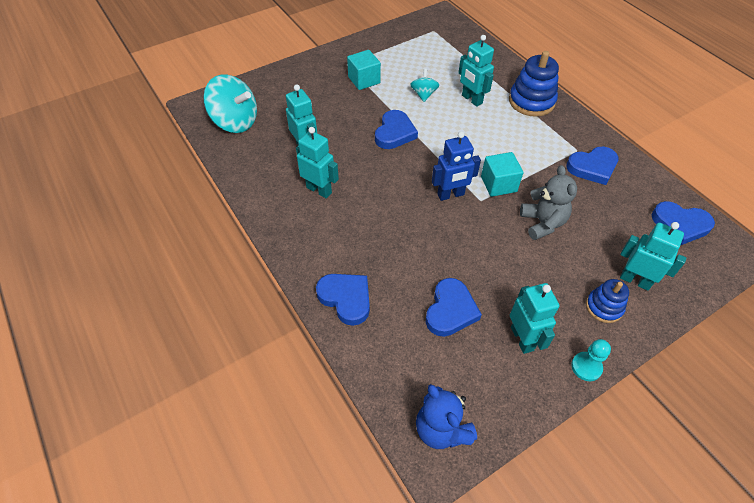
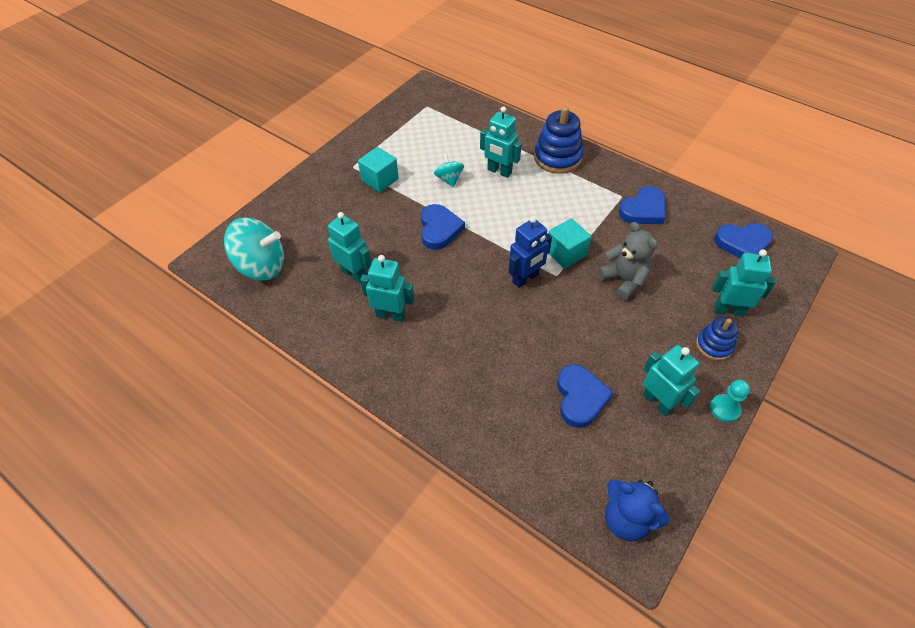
camera: 20 degrees left, 0 degrees up
(346, 299) = (474, 422): blue heart -> none

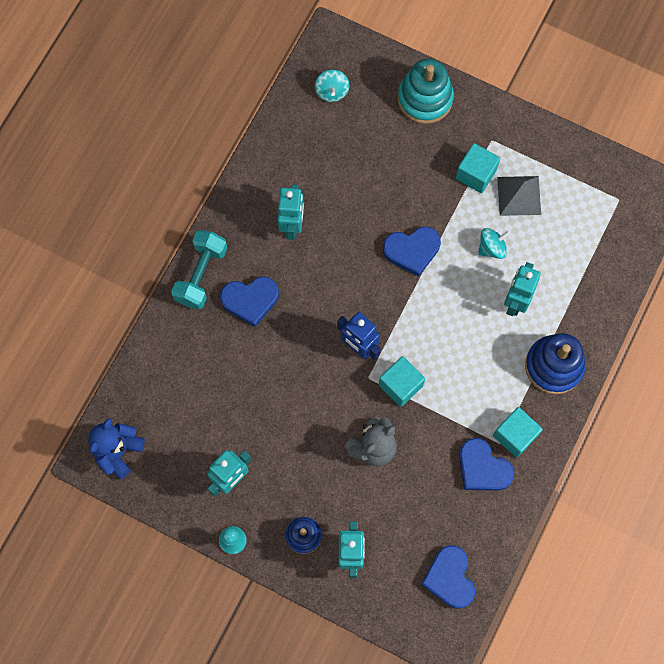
camera: 80 degrees right, 20 degrees up
(261, 266) = (332, 92): turquoise spinning top -> turquoise spinning top, size x0.53
(297, 202) = (425, 99): none -> turquoise stacking toy
(354, 274) = (337, 180): turquoise robot -> none
(407, 157) = (519, 195): none -> grey pyramid
(425, 403) = (201, 275): none -> turquoise dumbbell
(580, 398) = (226, 409): blue heart -> blue heart (250, 300)
(615, 187) = (515, 435): none -> turquoise cube

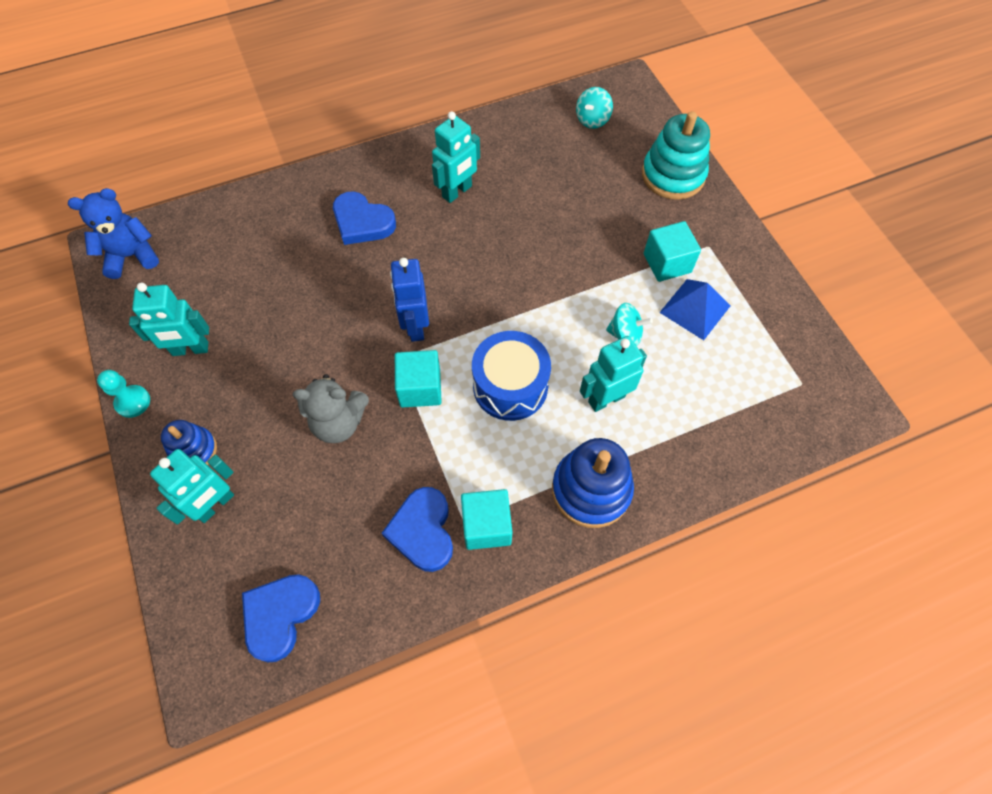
camera: 40 degrees right, 10 degrees down
(201, 275) = (344, 176): turquoise dumbbell -> none
(412, 250) = (545, 283): blue heart -> none
(453, 339) = (510, 386): none -> blue drum
(519, 195) = (695, 309): grey pyramid -> blue pyramid

